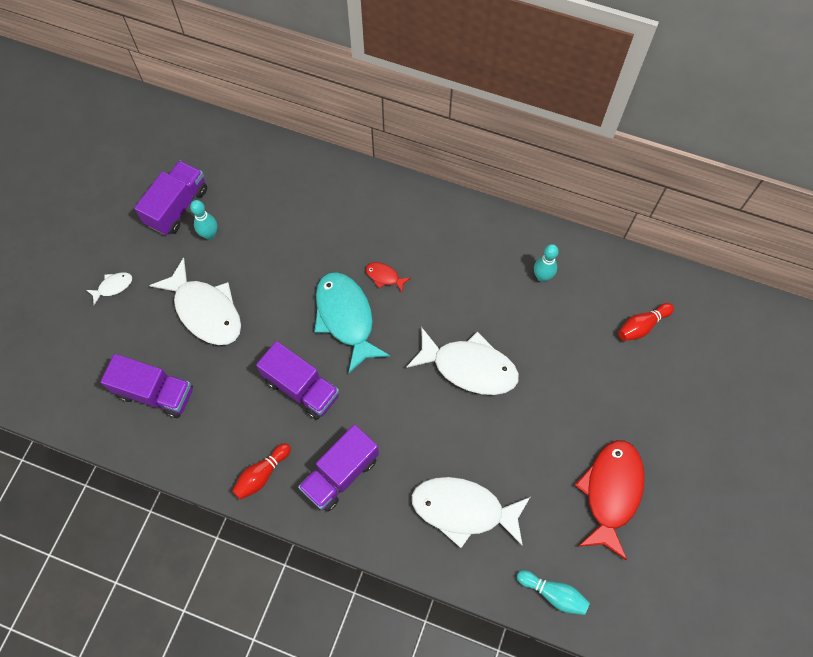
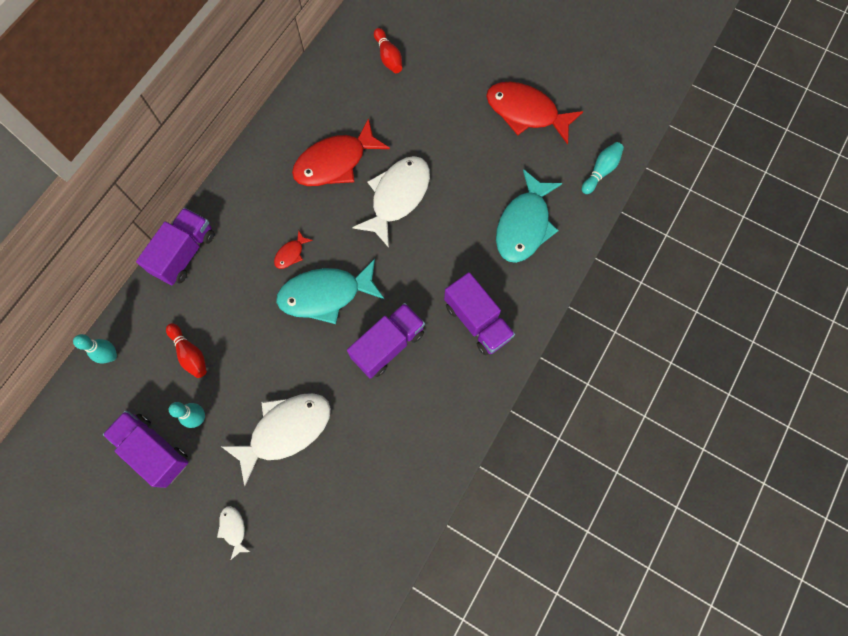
camera: 80 degrees left, 5 degrees up
(155, 393) = (365, 490): purple truck -> purple truck (184, 253)
(262, 474) = (466, 392): red bowling pin -> red bowling pin (190, 354)
(463, 510) = (524, 225): white fish -> turquoise fish
(496, 297) = (335, 162): none -> red fish
(542, 277) = (324, 122): turquoise bowling pin -> turquoise bowling pin (111, 356)

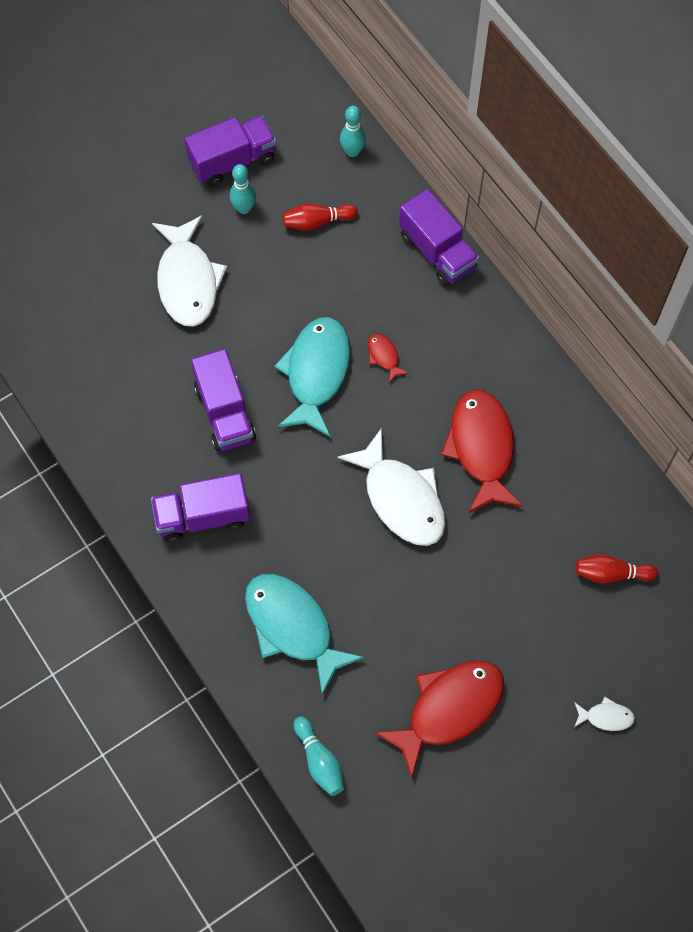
camera: 115 degrees right, 5 degrees down
(233, 529) = (119, 204): white fish -> white fish (606, 717)

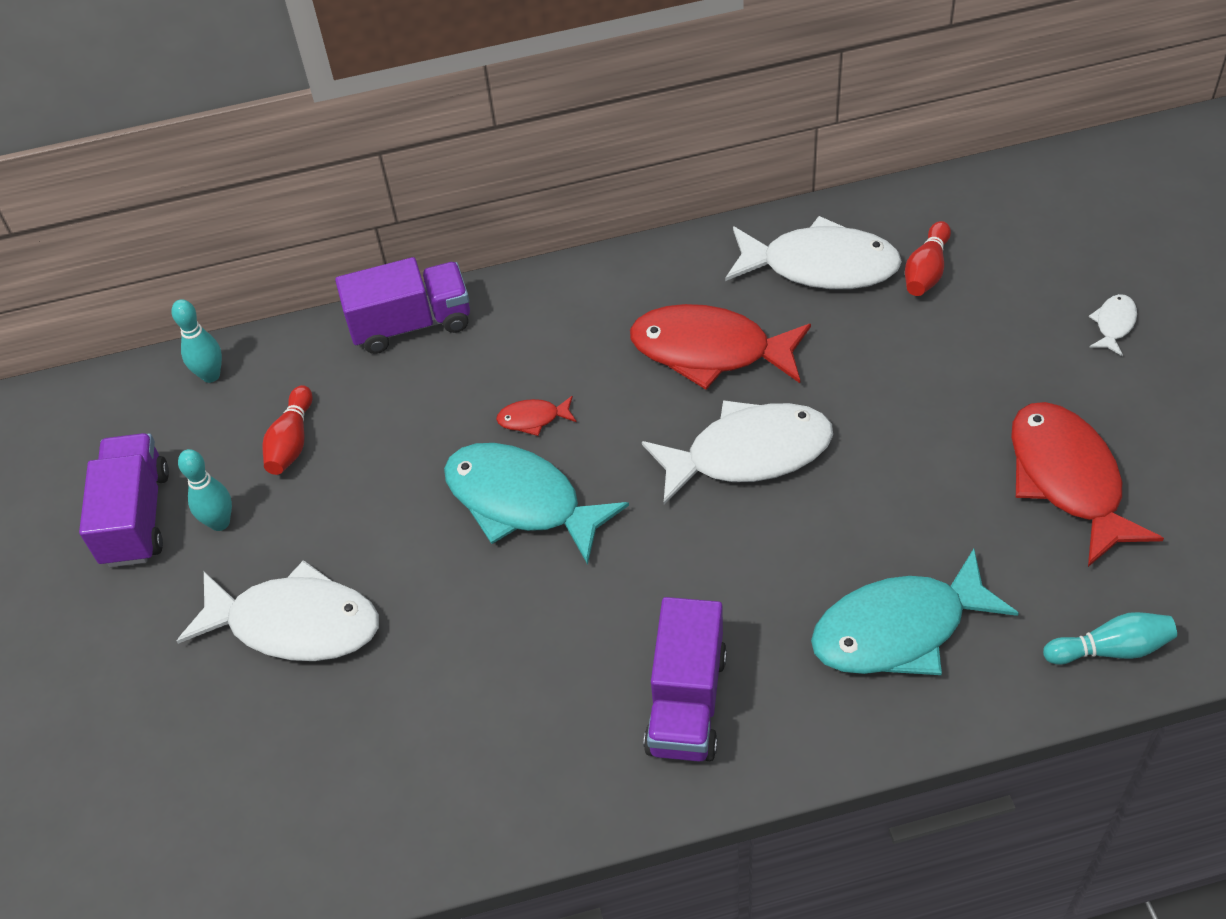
camera: 65 degrees left, 15 degrees down
(225, 412) = (531, 630): purple truck -> none
(589, 499) = (820, 266): none -> white fish

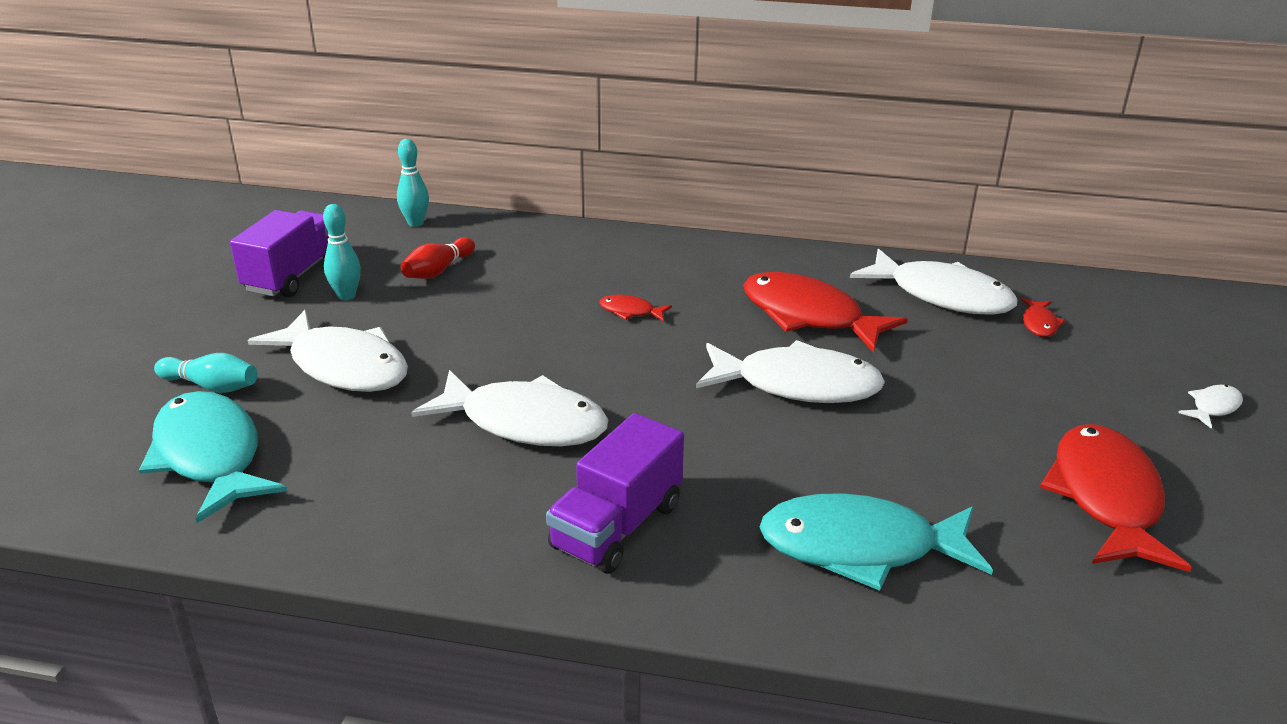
camera: 20 degrees right, 20 degrees down
(411, 324) = (581, 237): purple truck -> none
(521, 502) = (580, 354): turquoise fish -> turquoise fish (210, 456)
(526, 617) = (525, 423): none -> white fish
(926, 271) = (1039, 324): red bowling pin -> red fish
(1110, 649) = (1085, 643): turquoise bowling pin -> turquoise bowling pin (211, 386)

